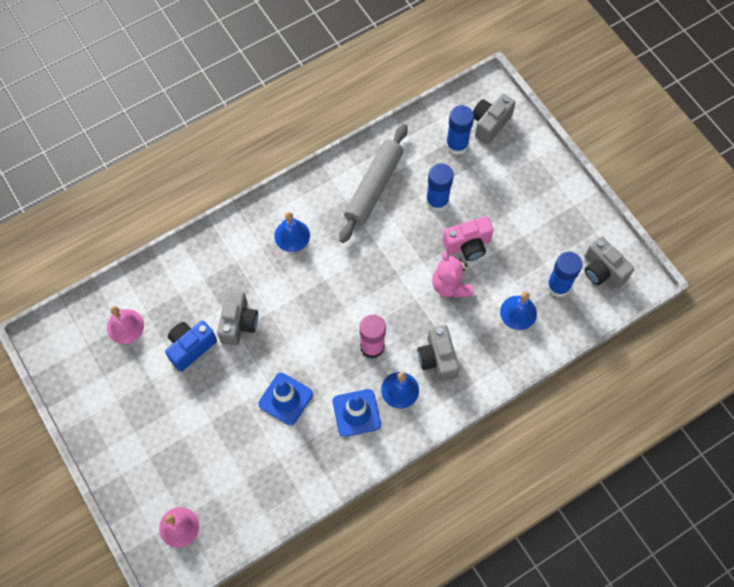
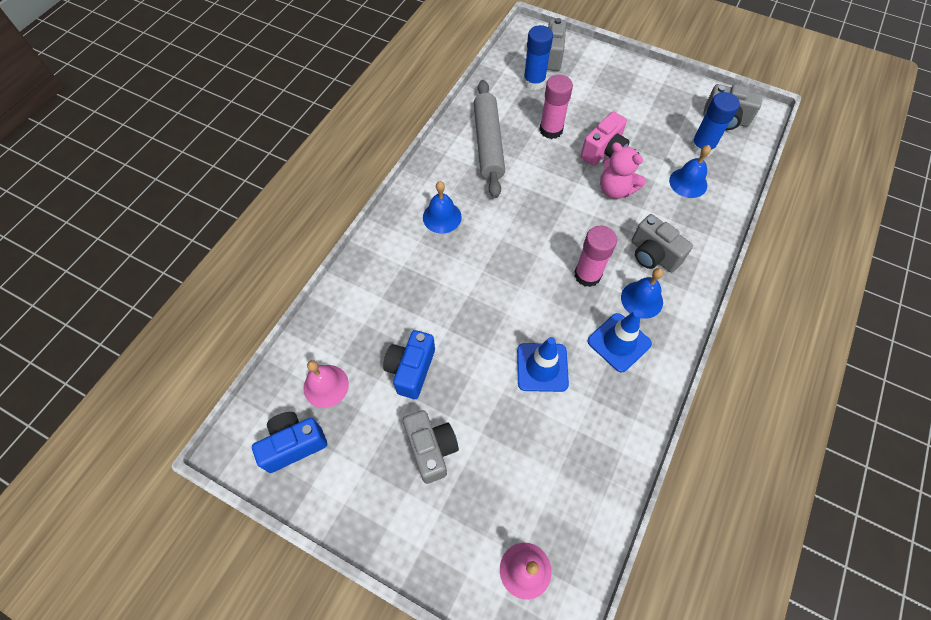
camera: 30 degrees left, 5 degrees down
(81, 356) = (294, 444): none -> blue camera
(238, 323) = (445, 320): grey camera -> grey camera (431, 449)
(437, 201) = (551, 130): blue glue stick -> pink glue stick

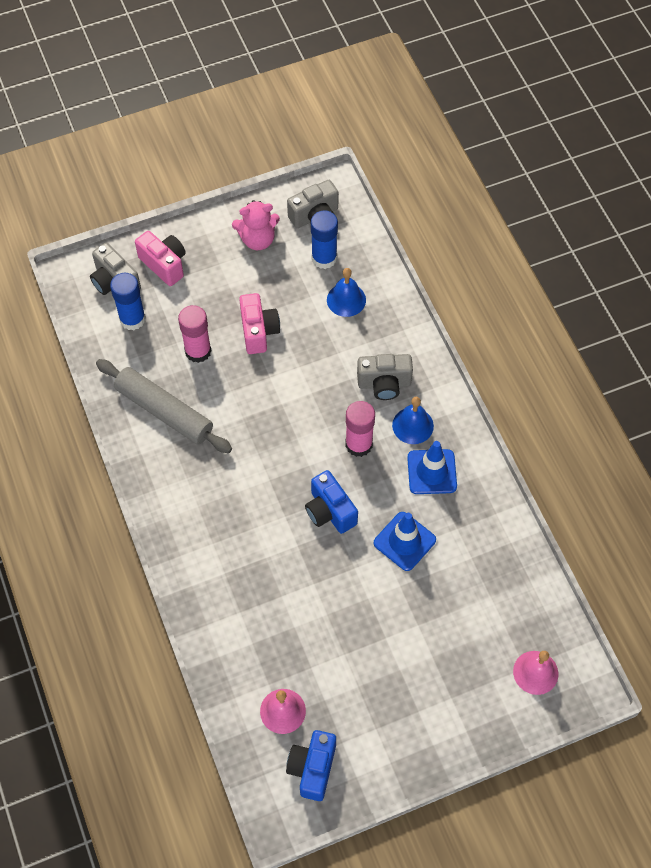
camera: 50 degrees left, 0 degrees up
(411, 369) = (324, 637): blue camera -> blue camera (330, 511)
(431, 449) = (401, 670): grey camera -> none
(442, 217) = (205, 507): blue bell -> none
(590, 70) = (164, 264): none -> pink camera
(615, 189) = (303, 356): pink teddy bear -> pink teddy bear (257, 239)

